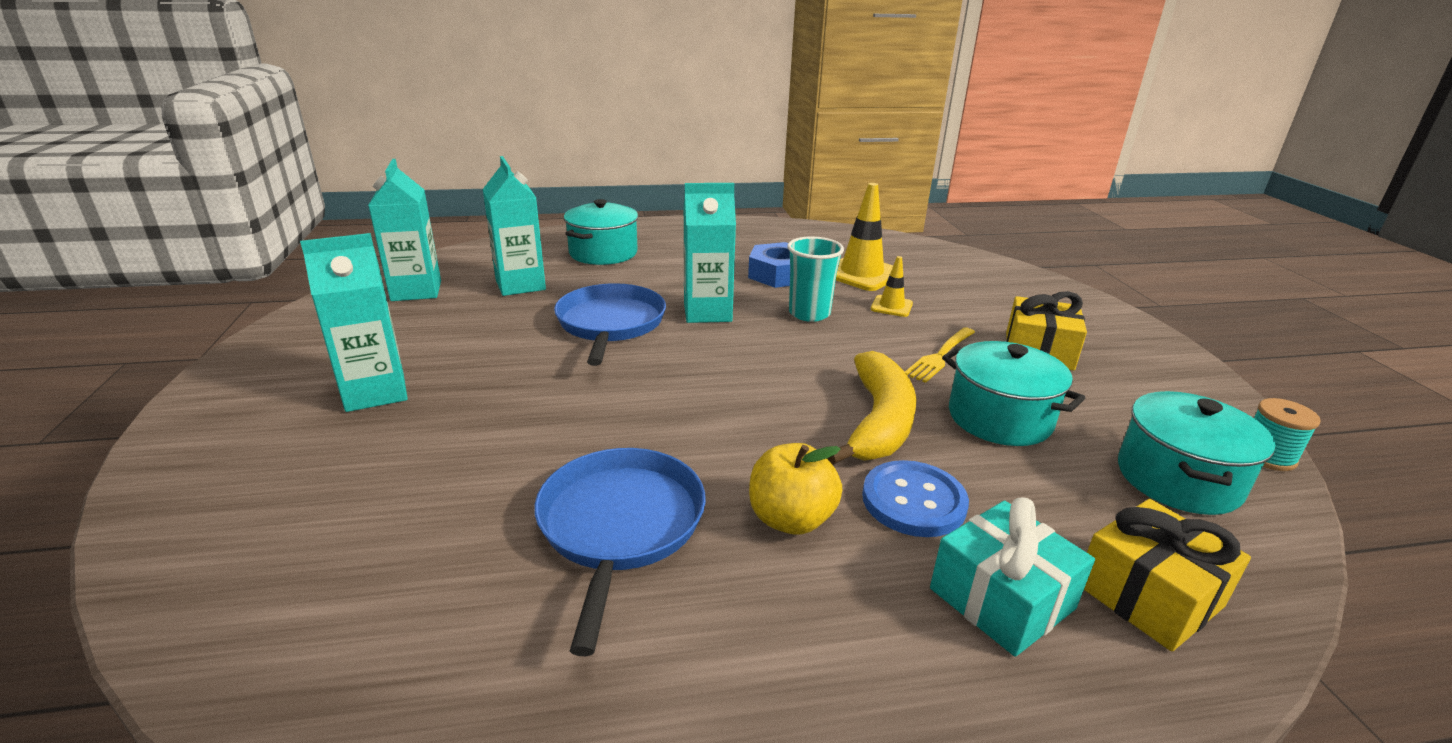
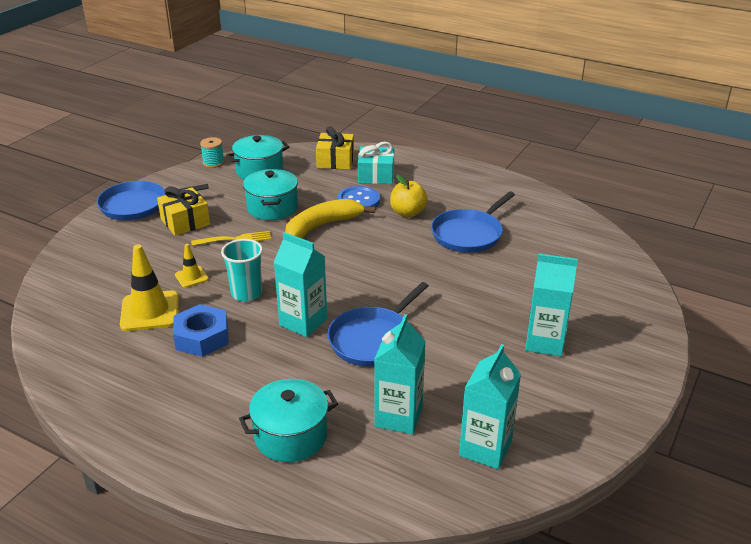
camera: 140 degrees left, 5 degrees up
(1134, 346) = (138, 205): none -> blue pan

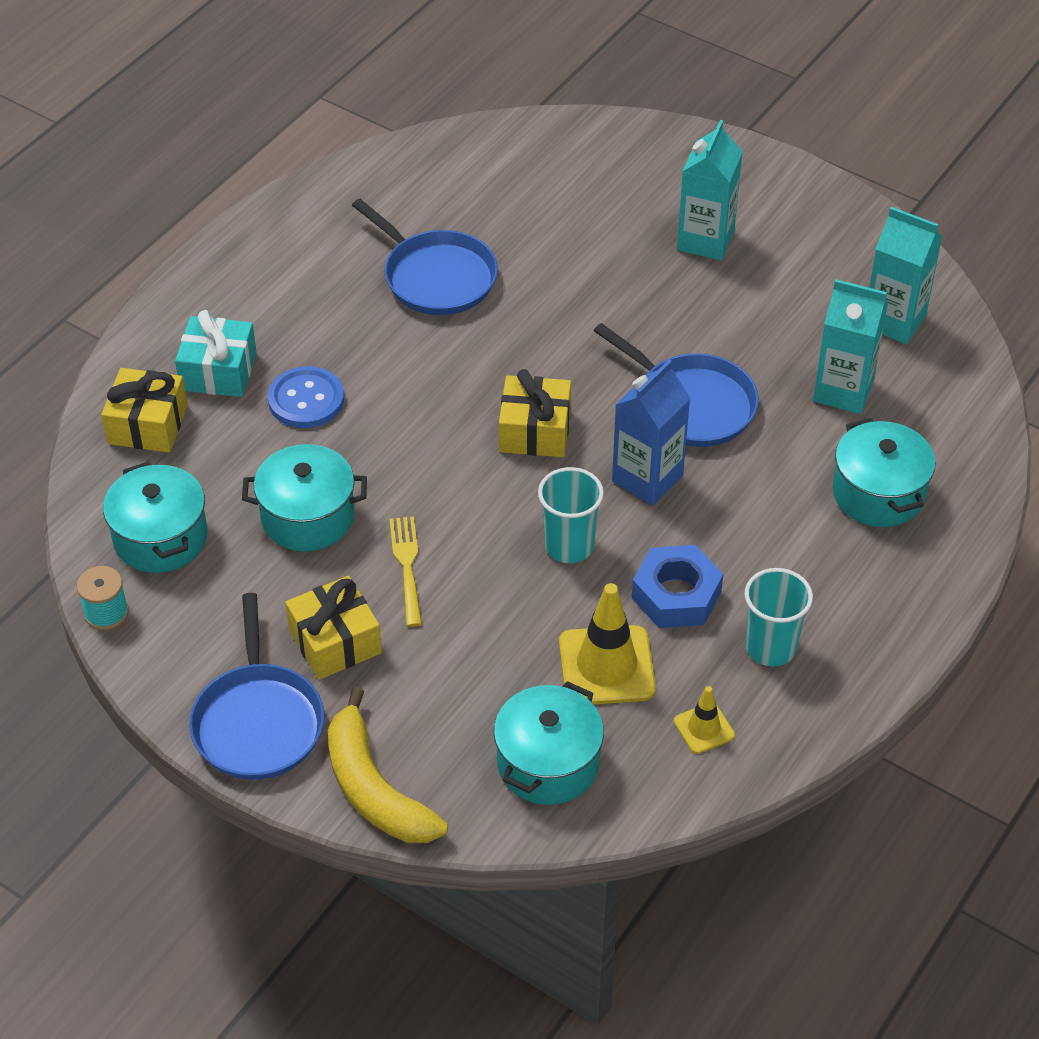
camera: 85 degrees left, 15 degrees up
(84, 293) = (548, 763): none -> turquoise pot
(151, 380) = (770, 647): none -> turquoise cup
(191, 277) = (515, 619): yellow traffic cone -> yellow traffic cone (704, 728)
(303, 322) = (647, 478): turquoise carton -> blue carton
(322, 226) = (383, 450): yellow banana -> yellow banana (374, 788)
(342, 276) = (535, 431): none -> yellow gift
(408, 213) = (359, 341): yellow apple -> none

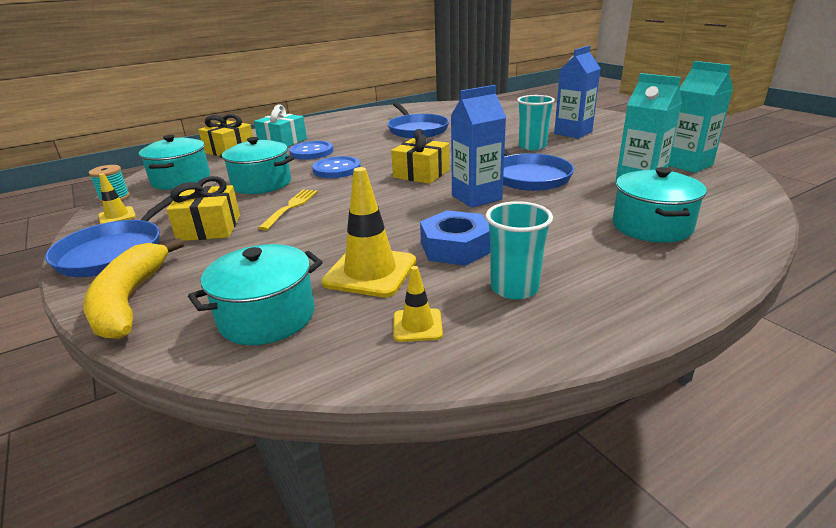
camera: 25 degrees right, 20 degrees down
(167, 653) = (117, 216): none -> yellow traffic cone
(394, 447) = (336, 169): none -> blue button
(569, 546) = (399, 215): turquoise cup -> turquoise cup (532, 146)
(705, 240) = (573, 133): turquoise carton -> blue carton

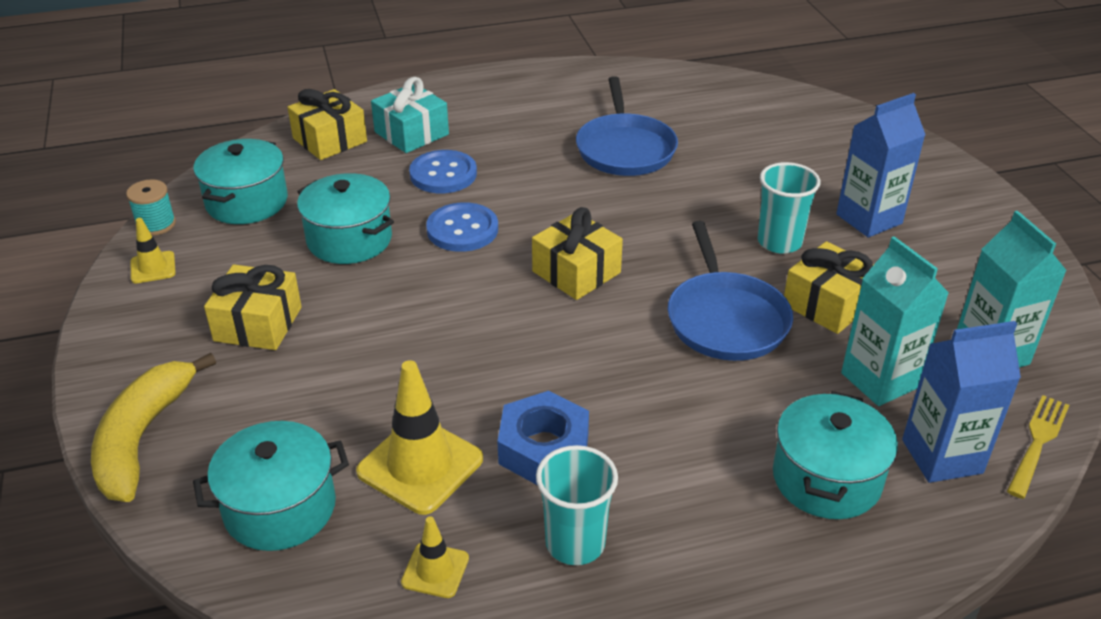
camera: 15 degrees right, 10 degrees up
(115, 252) = (140, 343): blue pan -> none
(290, 207) = (370, 306): yellow fork -> yellow fork (1037, 443)
(476, 197) = (625, 350): blue carton -> blue carton (942, 456)
(581, 162) = (828, 304): none -> yellow gift

